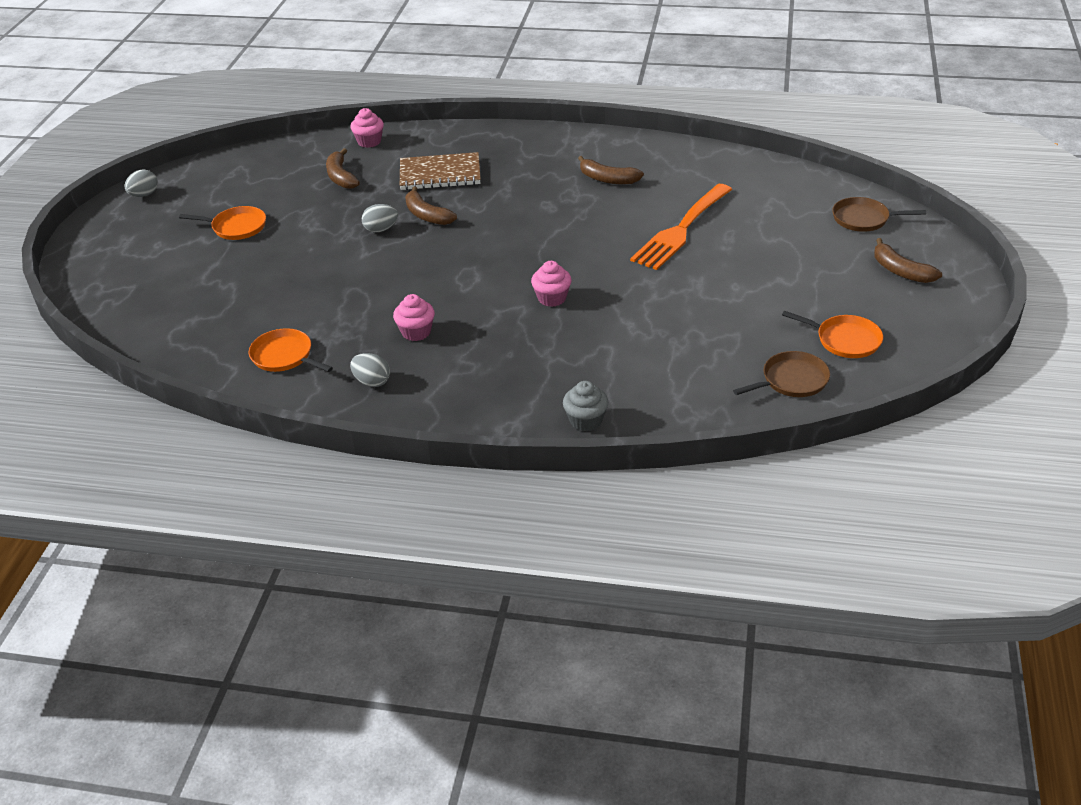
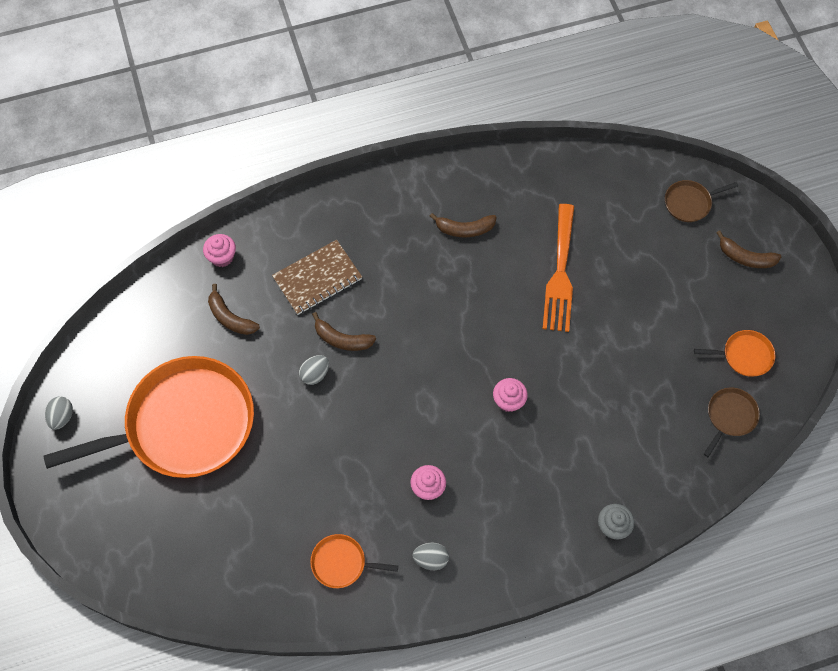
camera: 30 degrees left, 25 degrees up
(236, 227) = (184, 424): orange pan -> orange pan, size x2.47

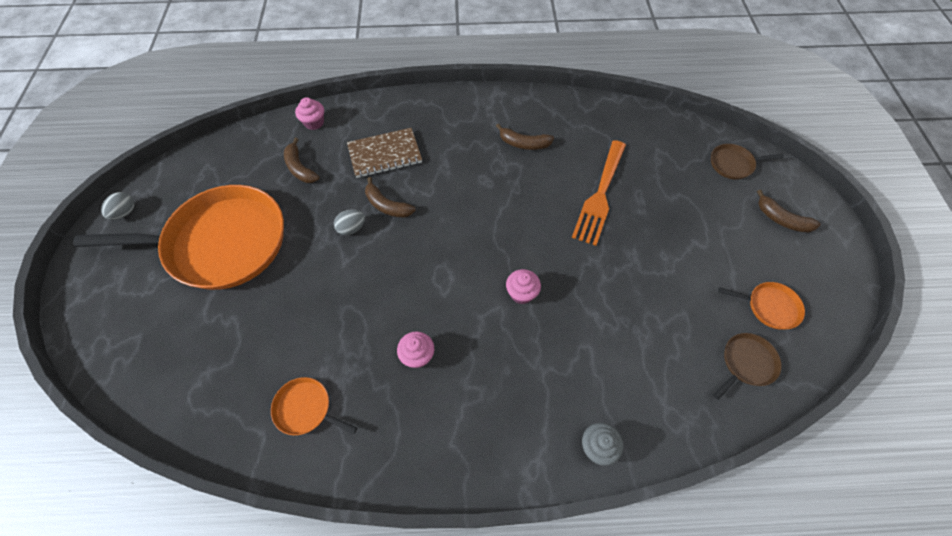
camera: 15 degrees right, 5 degrees down
(431, 559) = (395, 430): grey egg -> none

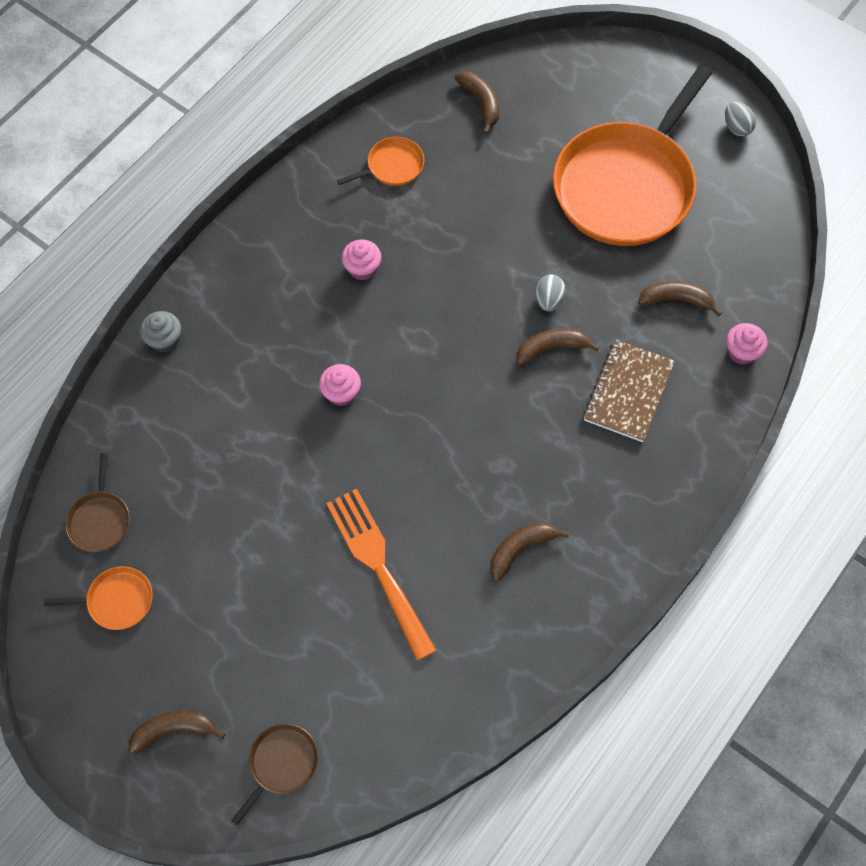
camera: 130 degrees right, 5 degrees up
(193, 390) = (481, 103): none -> brown banana
(769, 307) = (116, 600): orange pan -> orange pan turned 150 degrees counterclockwise

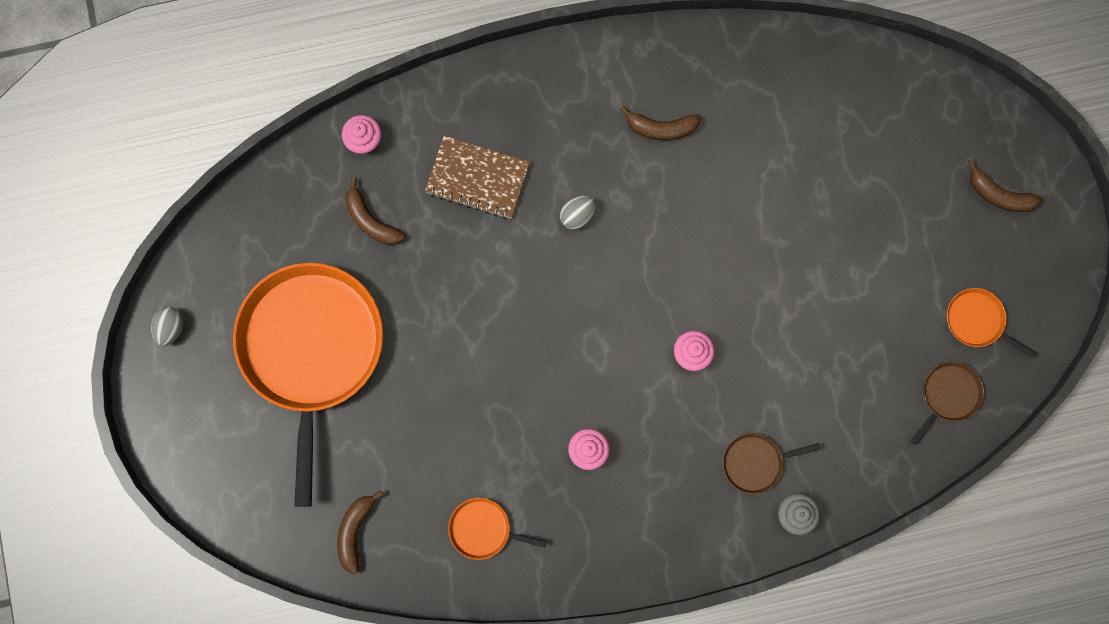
camera: 140 degrees left, 15 degrees up
(281, 764) = (941, 116): brown pan -> brown pan (755, 462)
(378, 566) = (771, 197): orange fork -> none
(548, 300) = (467, 300): grey egg -> grey egg (577, 215)
(551, 348) = (502, 259): brown banana -> none
(627, 185) = (311, 349): orange pan -> orange pan turned 75 degrees counterclockwise
(628, 392) = (477, 178): brown notebook -> brown notebook turned 45 degrees clockwise

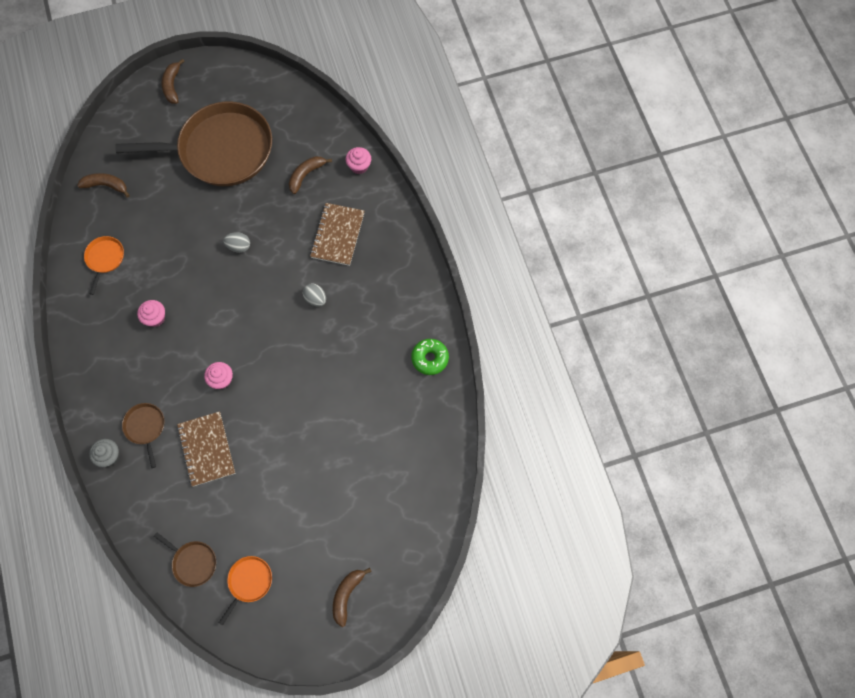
camera: 85 degrees right, 10 degrees down
(171, 328) = (233, 73): grey egg -> grey egg (239, 246)
(311, 349) = (221, 150): orange pan -> brown pan
(661, 128) = (381, 348): brown banana -> brown banana (172, 85)
(681, 63) = (430, 358): none -> green donut
(793, 375) = (207, 449): none -> brown notebook

